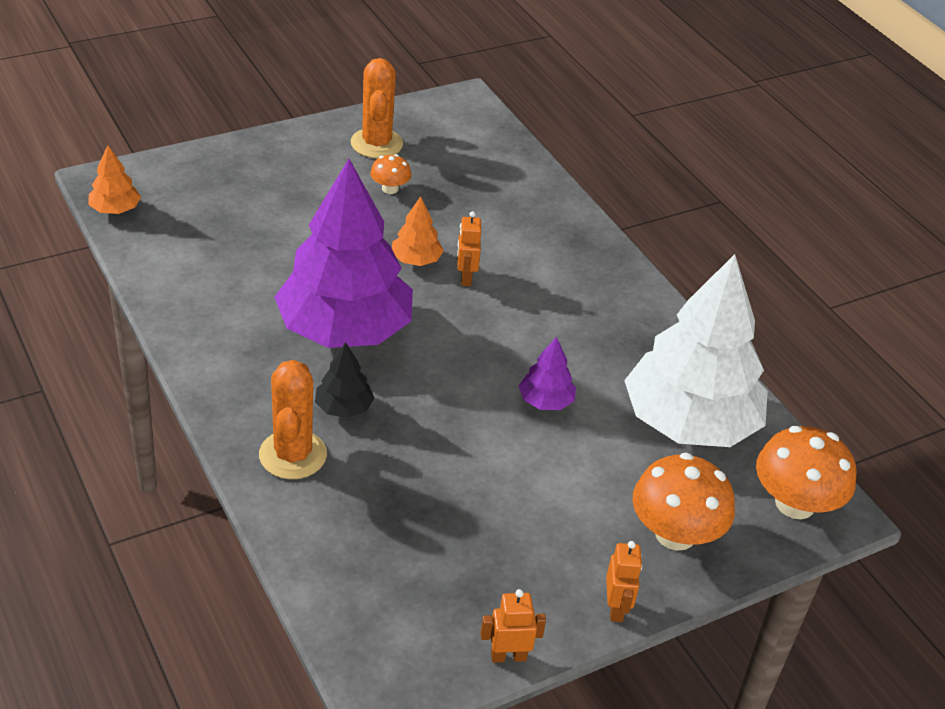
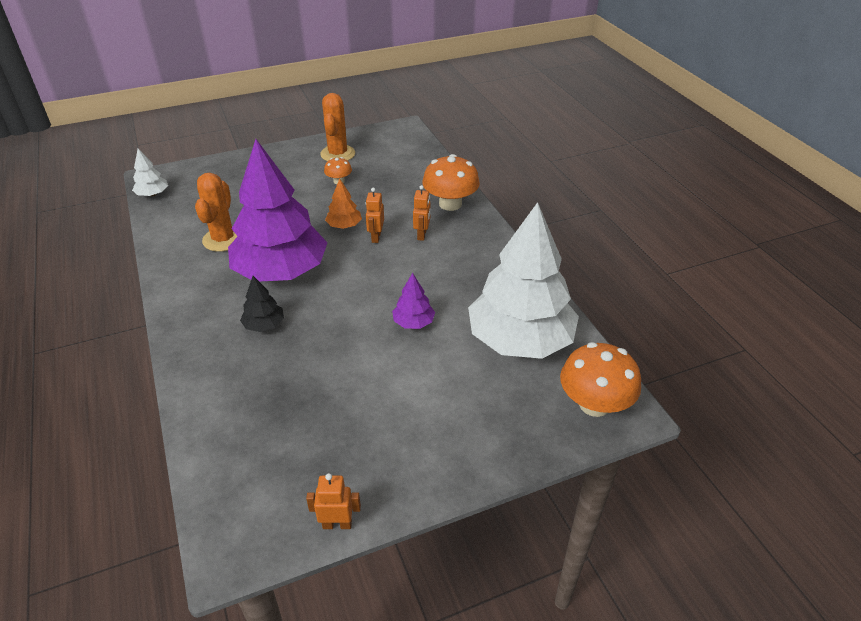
camera: 10 degrees right, 0 degrees up
(115, 209) = (153, 194): orange tree -> white tree
(293, 455) = (217, 358): orange cactus -> orange cactus (223, 239)
(616, 608) = (434, 486): orange robot -> orange robot (422, 235)
(675, 534) = (493, 426): orange mushroom -> orange mushroom (450, 204)

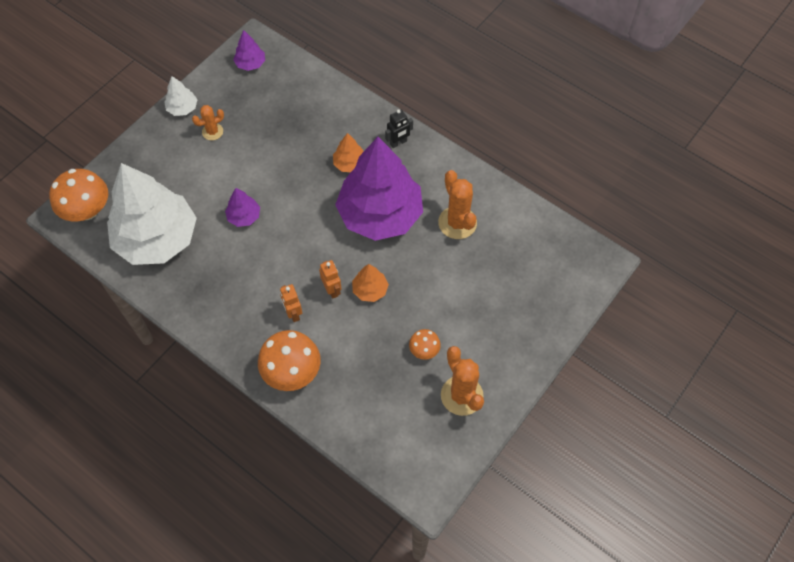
camera: 150 degrees right, 20 degrees up
(153, 194) = (575, 241): white tree -> white tree (182, 108)
(195, 323) = (398, 143): none -> black robot
(264, 325) = (349, 164): black tree -> orange tree
(265, 512) = (250, 64): none -> purple tree
(337, 524) = (209, 75): orange robot -> none
(387, 432) = (212, 132): none -> orange cactus

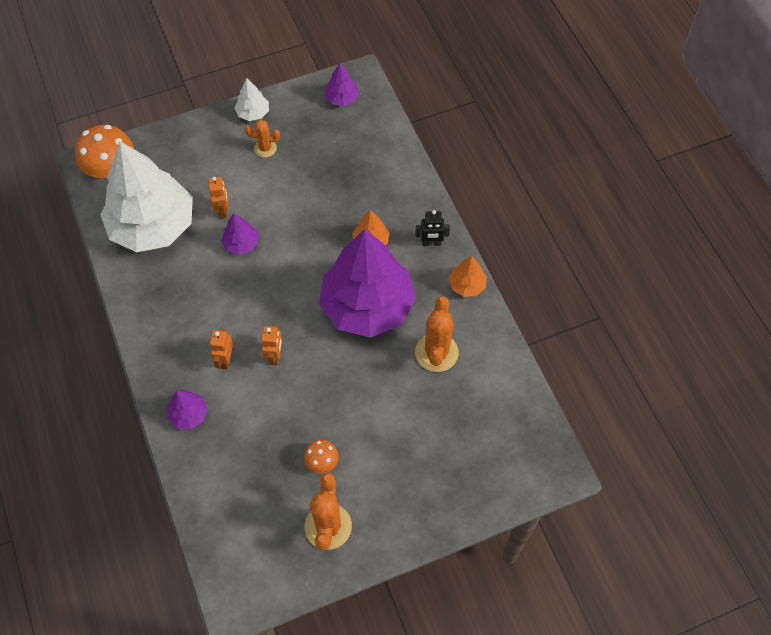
camera: 30 degrees right, 0 degrees up
(210, 198) = (222, 210): none -> orange robot
(292, 371) = (188, 414): orange mushroom -> purple tree
(370, 290) = (309, 375): orange tree -> orange tree (467, 285)

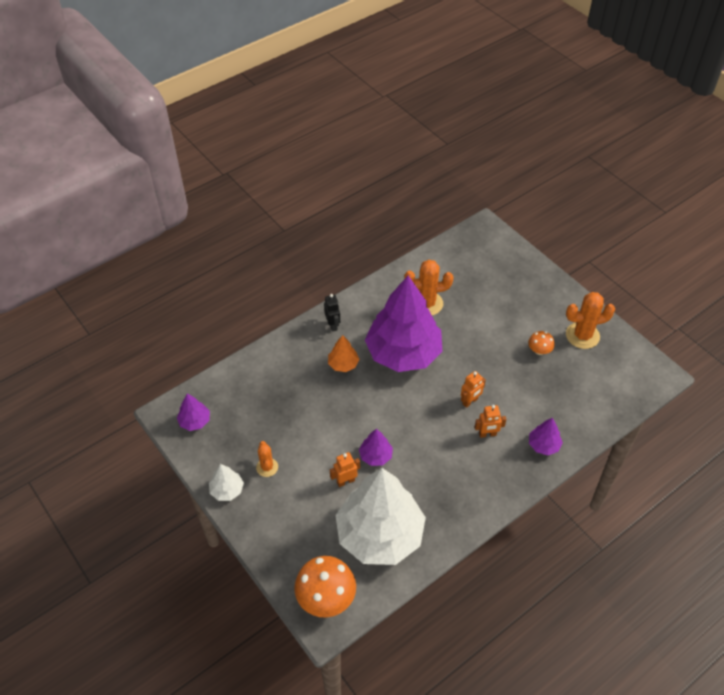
camera: 105 degrees left, 10 degrees down
(275, 356) = (470, 401): orange robot -> orange robot turned 150 degrees clockwise
(467, 285) = (363, 297): orange tree -> none

